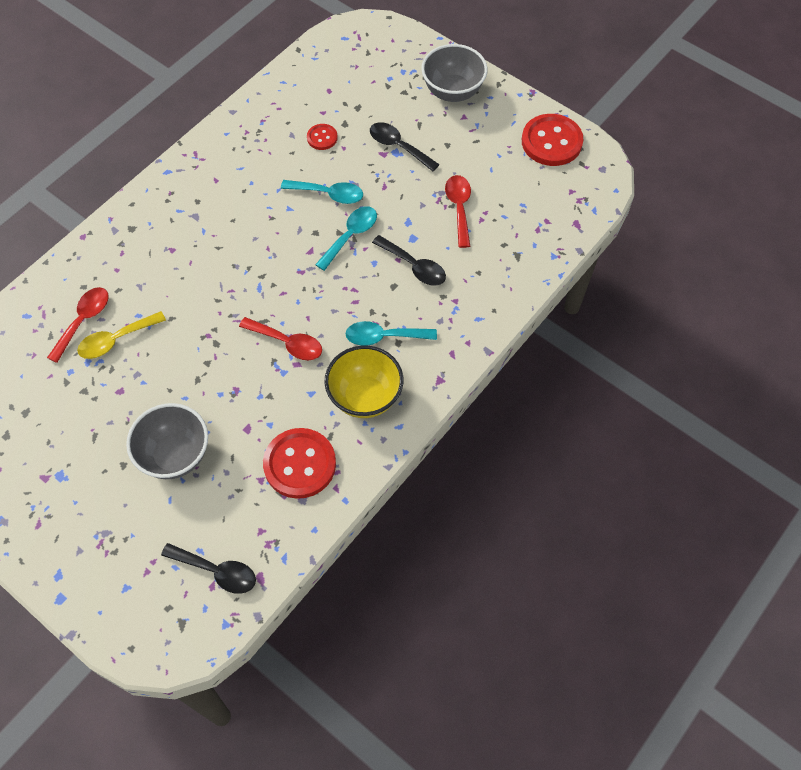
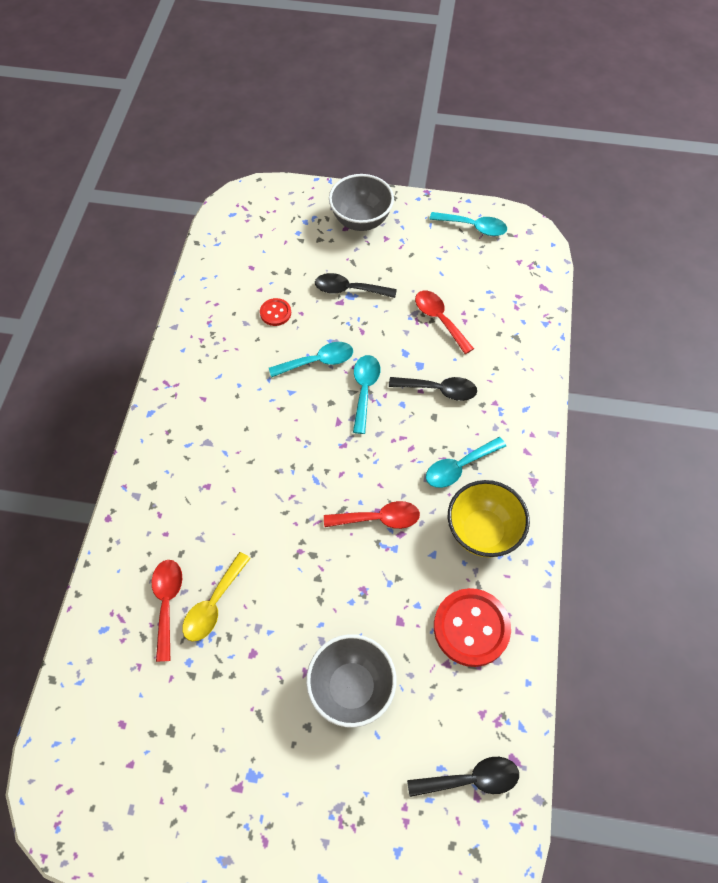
camera: 30 degrees left, 0 degrees up
(551, 142) = (473, 227): red button -> turquoise spoon

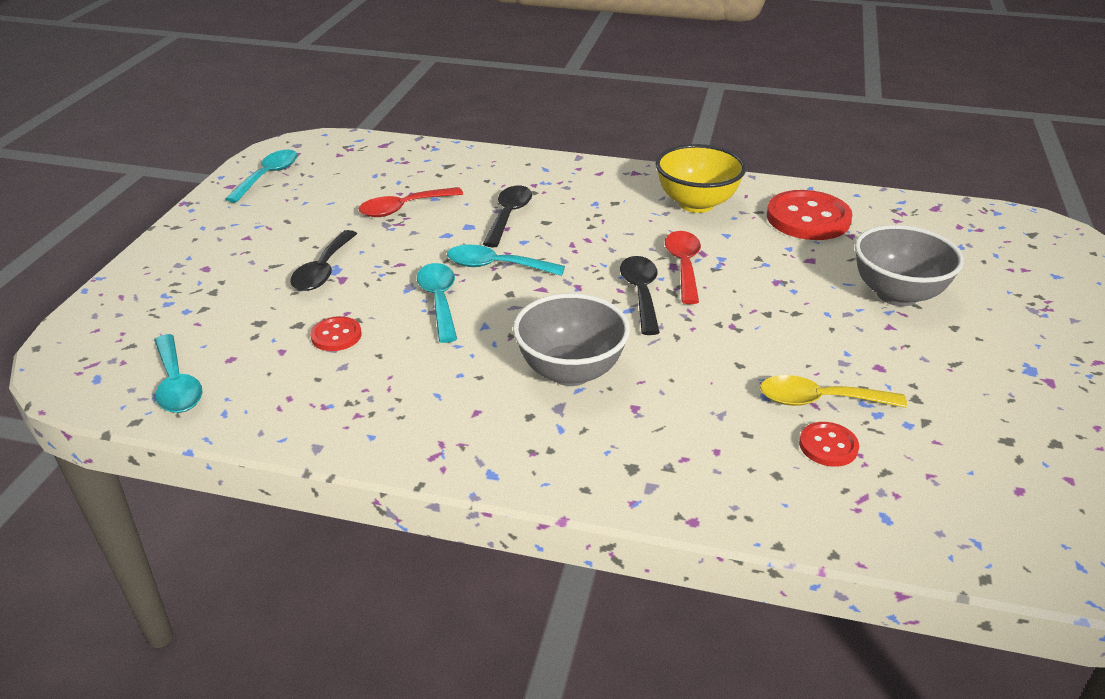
camera: 85 degrees left, 25 degrees down
(167, 603) = (828, 446): red spoon -> red button
(214, 604) = (820, 400): yellow spoon -> yellow spoon turned 150 degrees clockwise
(361, 220) = (201, 254): grey bowl -> grey bowl (570, 371)
(459, 467) = (615, 211): turquoise spoon -> turquoise spoon (176, 384)
(471, 779) = (964, 230): black spoon -> black spoon (641, 293)

